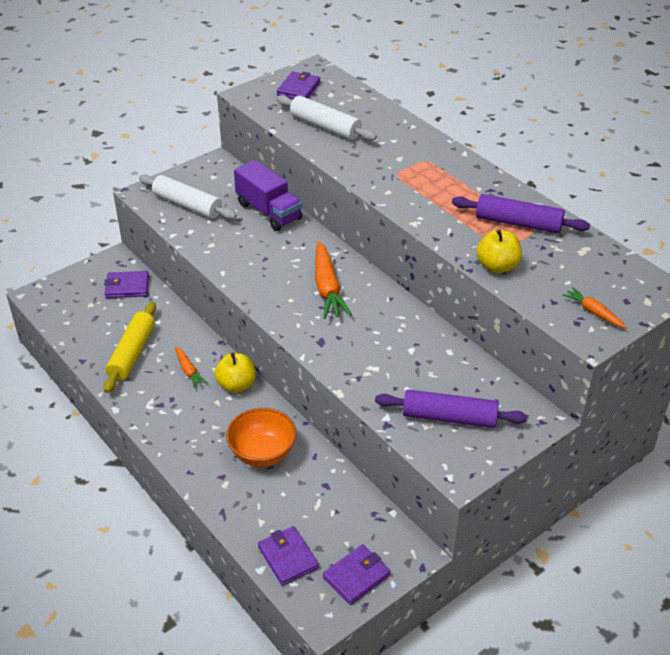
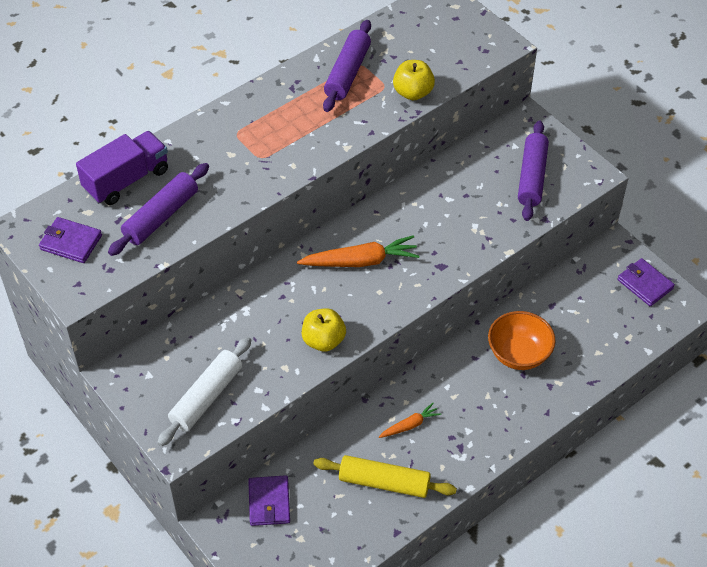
camera: 90 degrees left, 10 degrees up
(236, 385) = (429, 380): yellow apple -> yellow apple (323, 340)
(269, 211) = (225, 315): purple truck -> purple truck (126, 180)
(288, 557) = (633, 331): purple wallet -> none
(325, 127) = (161, 216): white rolling pin -> purple rolling pin
(593, 312) = (472, 39): orange carrot -> none

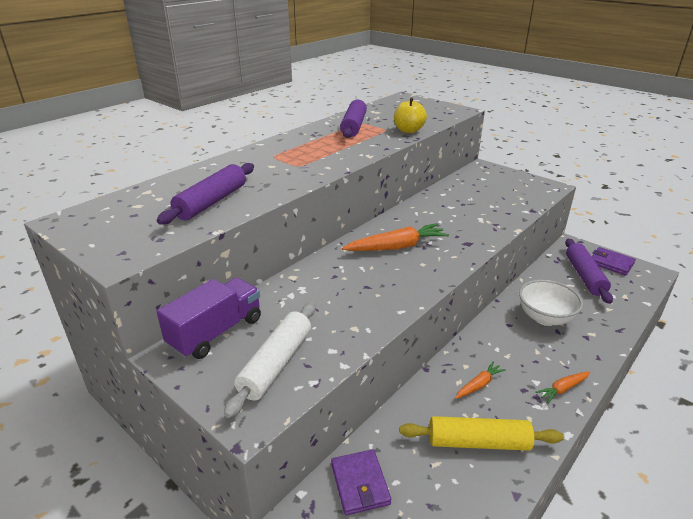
camera: 10 degrees left, 20 degrees down
(71, 242) = (117, 225): purple wallet -> none
(126, 180) = (176, 185): purple truck -> purple truck (216, 332)
(323, 340) = (386, 303): yellow apple -> none
(490, 442) = (563, 389): none -> orange carrot
(518, 354) = (545, 318): orange bowl -> white bowl
(532, 177) = (506, 191): purple rolling pin -> purple rolling pin (584, 276)

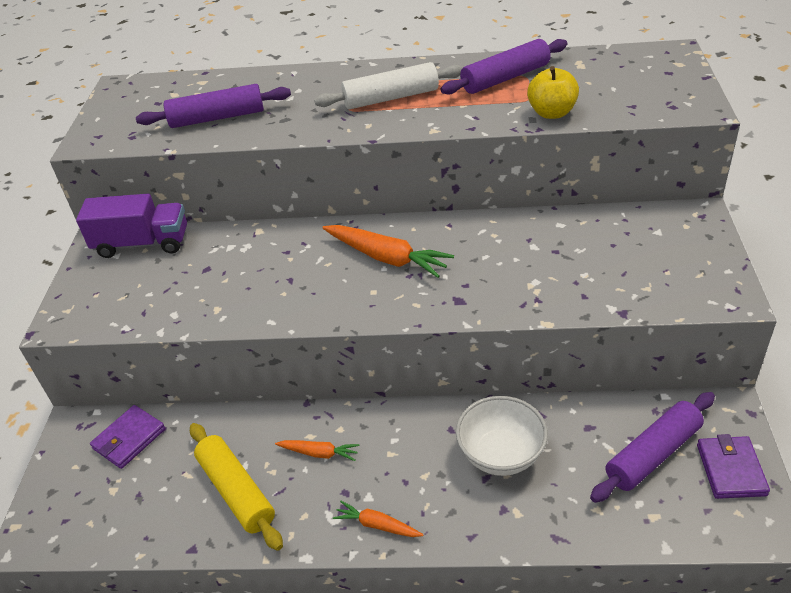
camera: 55 degrees right, 10 degrees up
(276, 364) = (131, 296): white rolling pin -> white rolling pin (391, 98)

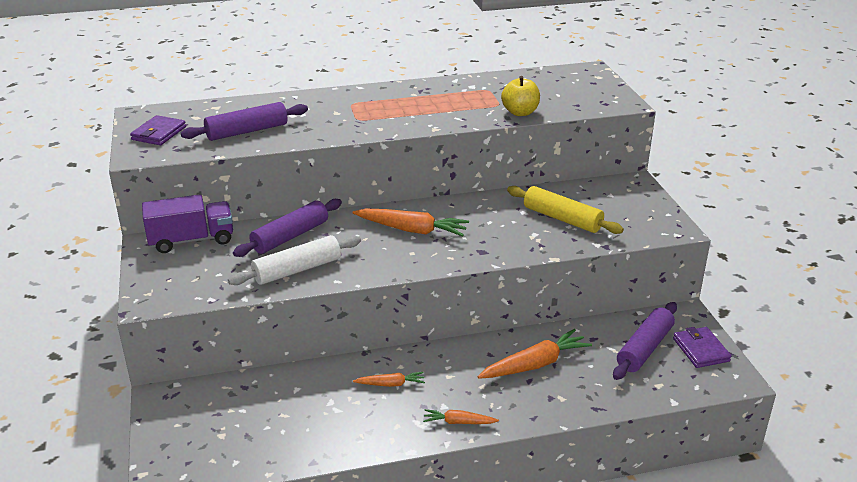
camera: 20 degrees left, 10 degrees down
(129, 439) = (218, 398): purple wallet -> purple wallet (159, 133)
(236, 491) = (332, 419): yellow rolling pin -> yellow rolling pin (562, 219)
(391, 98) = (389, 109): white rolling pin -> white rolling pin (297, 270)
(501, 454) = (535, 364): white bowl -> orange carrot
(505, 78) = (473, 92): purple rolling pin -> purple rolling pin (290, 236)

